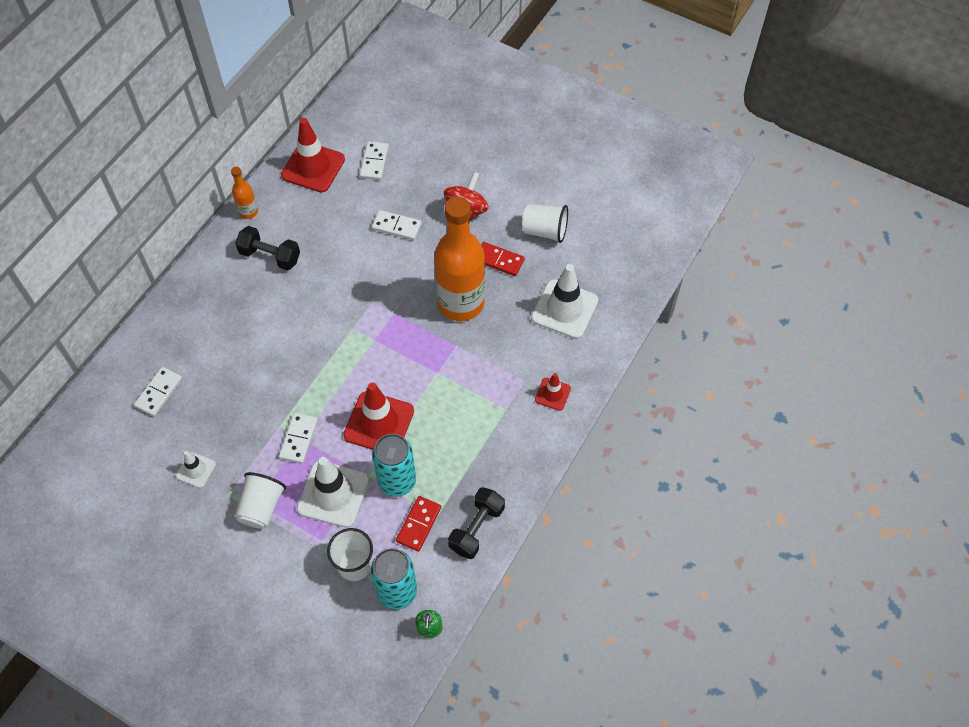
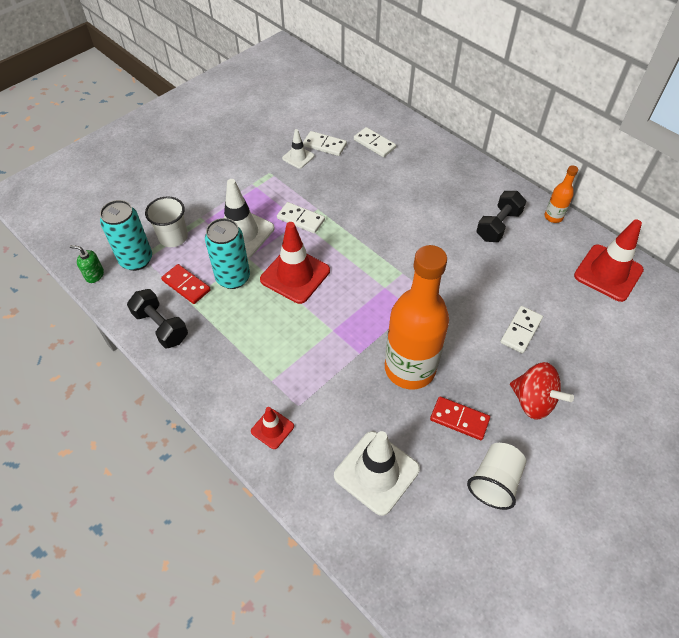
camera: 105 degrees right, 5 degrees down
(261, 507) = (250, 189): white cup -> none
(374, 162) = (613, 327): white domino -> white domino (324, 145)
(499, 260) = (459, 419): red domino -> red domino turned 75 degrees clockwise

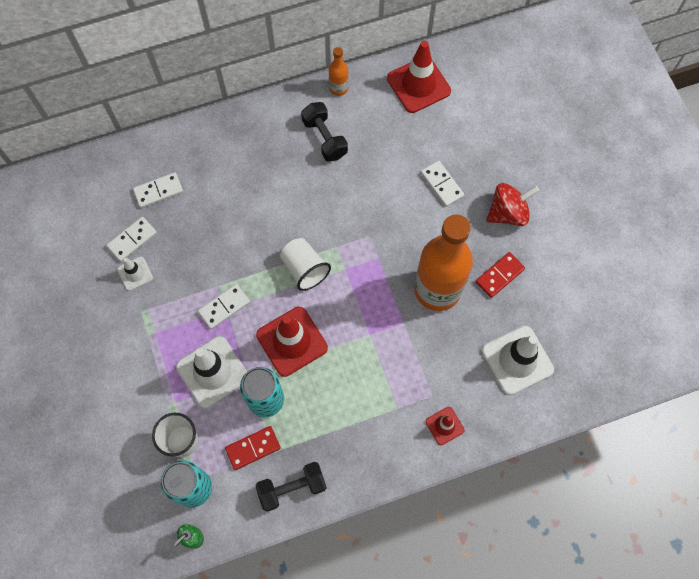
camera: 65 degrees left, 15 degrees up
(494, 482) = (560, 278): white cup -> white cup (304, 269)

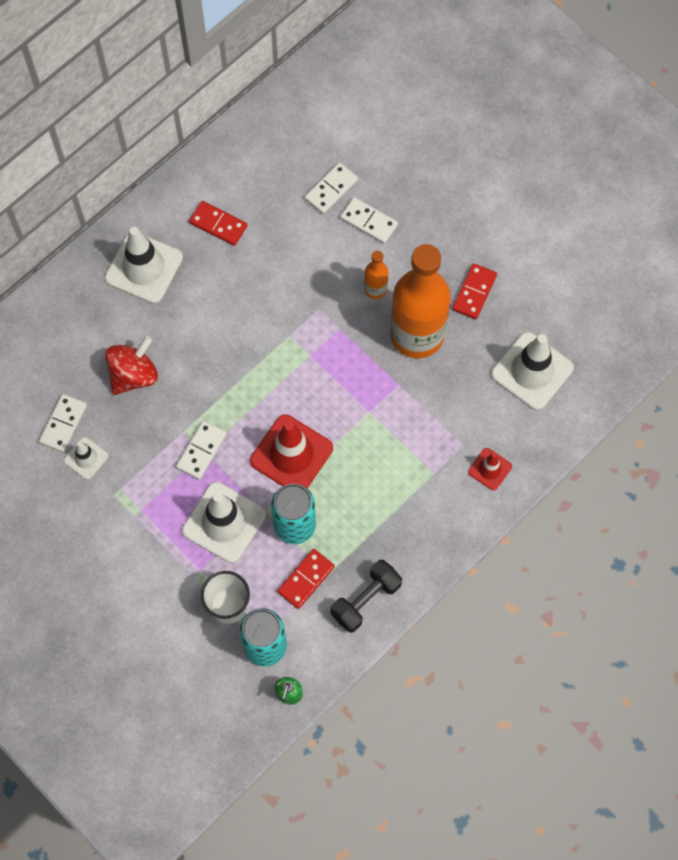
camera: 25 degrees left, 0 degrees up
(158, 191) = (64, 359): white domino -> white domino (331, 189)
(252, 147) = (144, 268): none -> white traffic cone
(304, 269) = (267, 374): white cup -> none
(325, 138) = (218, 224): black dumbbell -> red domino
(338, 88) = (206, 163): orange bottle -> orange bottle (375, 289)
(418, 85) = (291, 122): red traffic cone -> none
(508, 213) = (452, 223): red spinning top -> red spinning top (134, 375)

